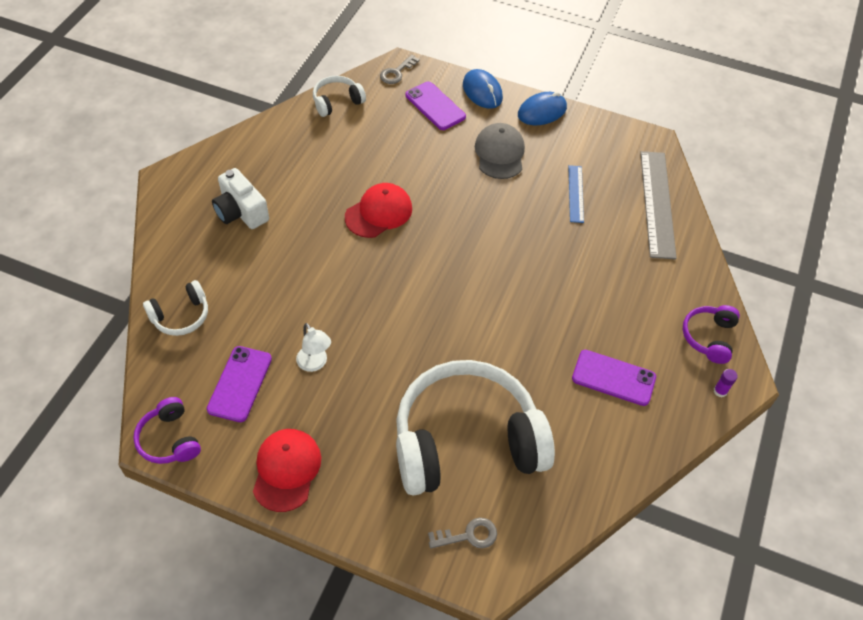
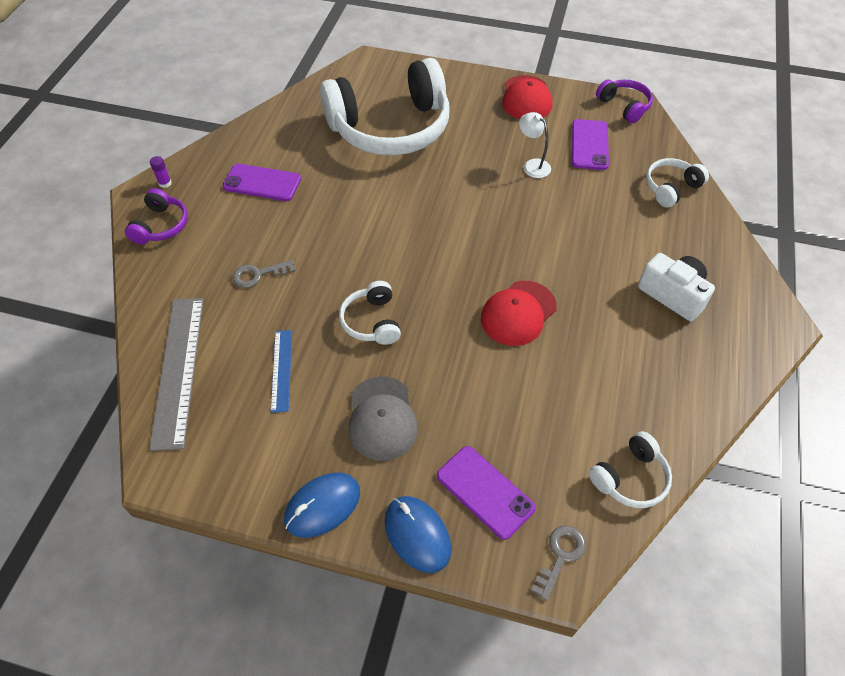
camera: 175 degrees right, 0 degrees up
(468, 535) = (383, 78): grey key -> grey key (258, 274)
(503, 221) = (372, 321): none -> white headphones

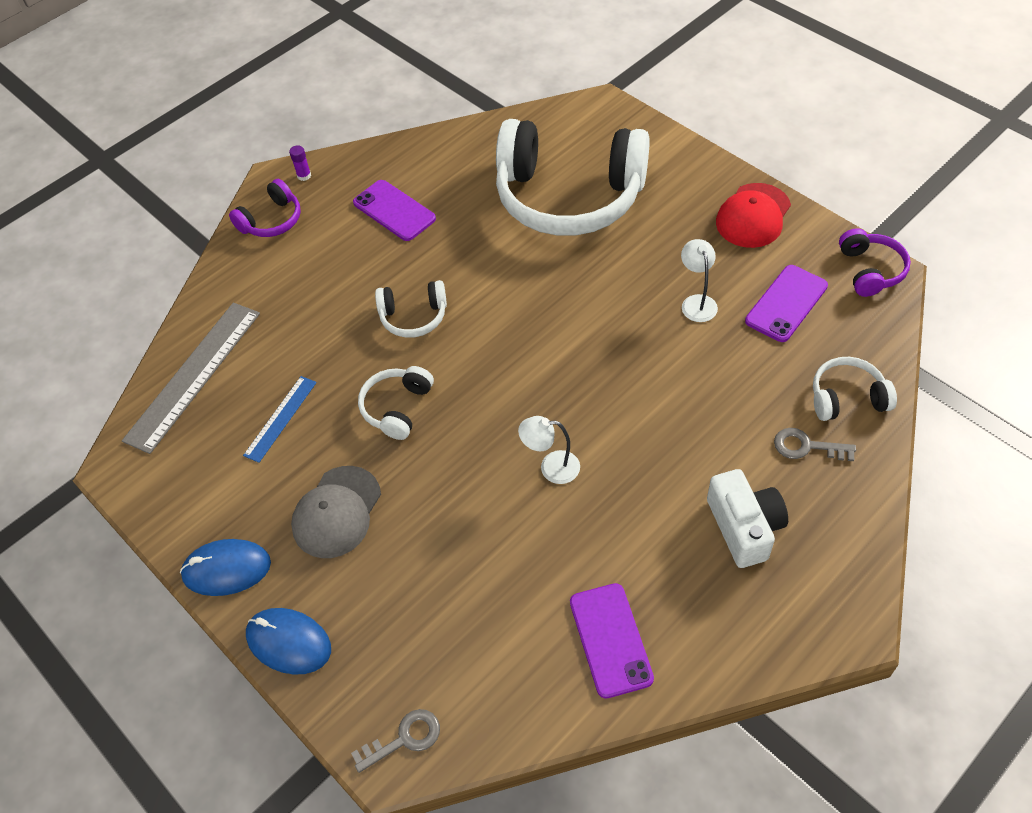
camera: 35 degrees right, 0 degrees up
(258, 274) = (325, 310): grey key -> grey key (806, 446)
(417, 534) = (289, 642): blue mouse -> blue mouse turned 60 degrees counterclockwise
(485, 492) = (379, 636): purple phone -> purple phone (610, 640)
(518, 313) = (551, 467): red cap -> white lamp
(630, 478) = (534, 701): white headphones -> white headphones (413, 316)

